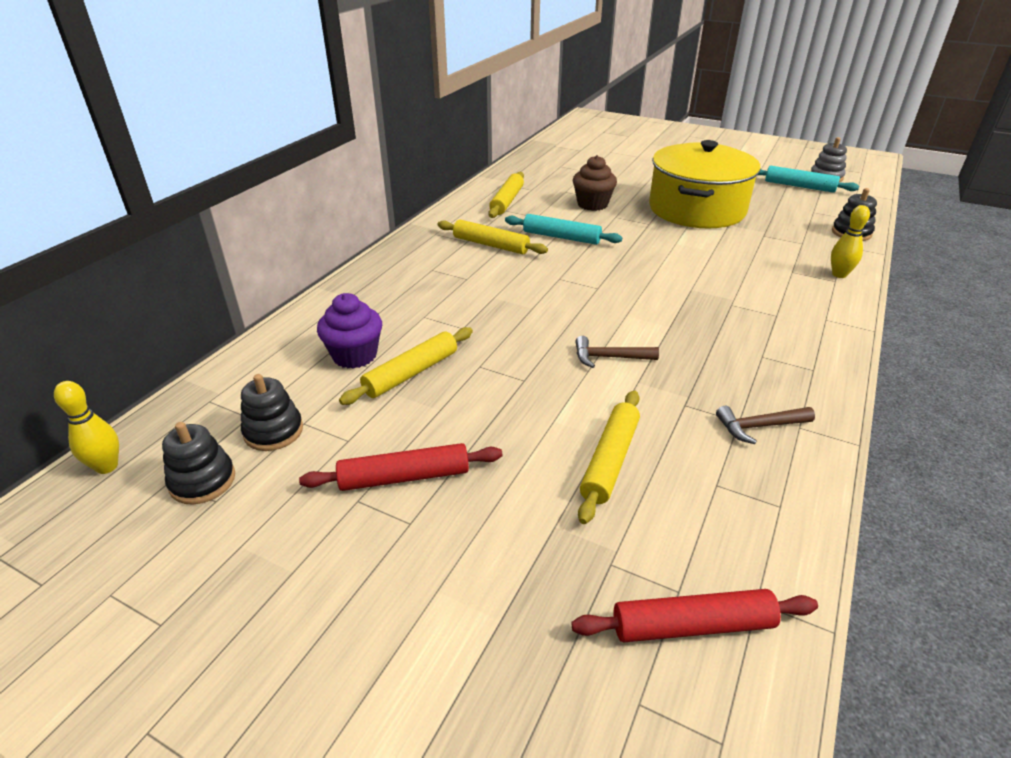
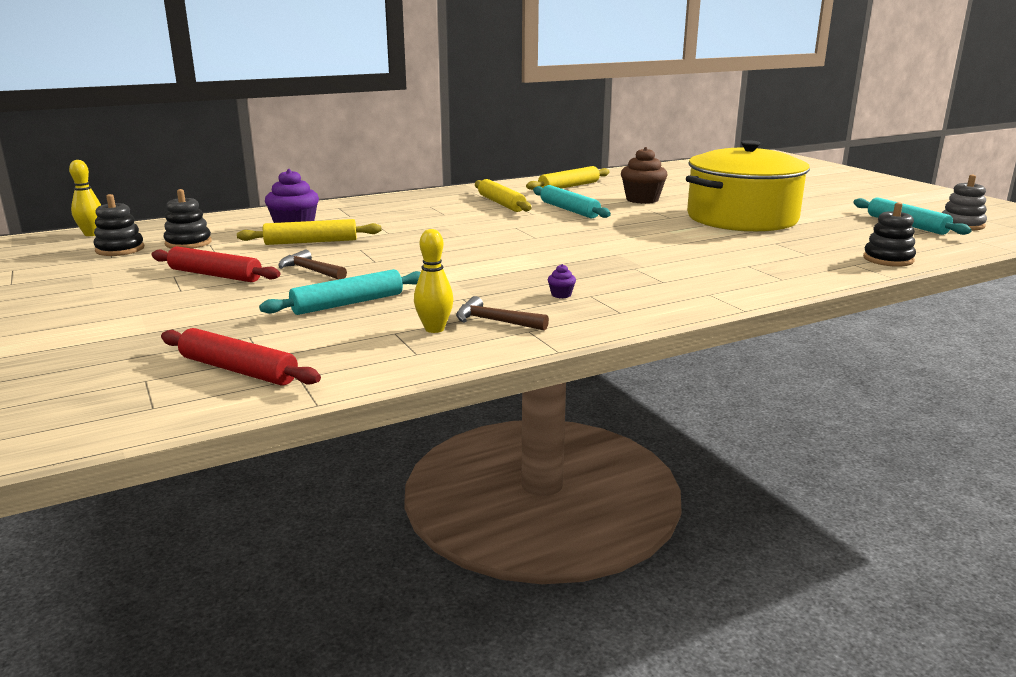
camera: 35 degrees right, 15 degrees down
(609, 357) = (460, 267): brown hammer -> brown hammer (311, 271)
(610, 460) = (348, 303): yellow rolling pin -> turquoise rolling pin
(743, 365) = (561, 295): none -> purple cupcake
(839, 274) = (797, 277): yellow bowling pin -> yellow bowling pin (434, 329)

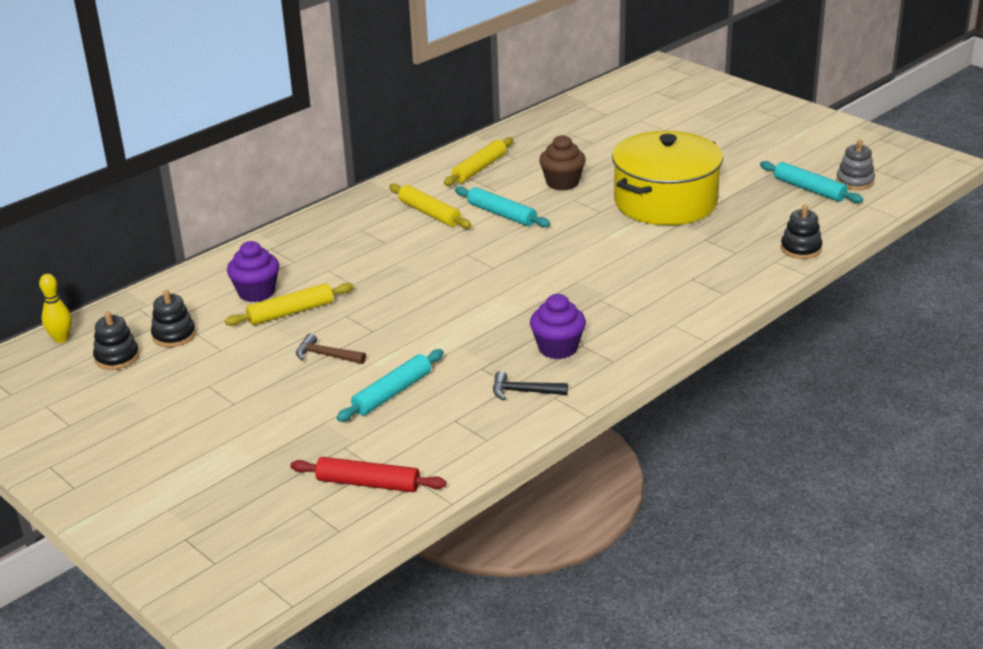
camera: 15 degrees left, 10 degrees up
(215, 275) = (246, 378): red rolling pin -> none
(434, 329) = (482, 410): yellow bowling pin -> none
(495, 321) = (524, 392): brown hammer -> black hammer
(561, 295) = (558, 348): purple cupcake -> purple cupcake, size x2.35

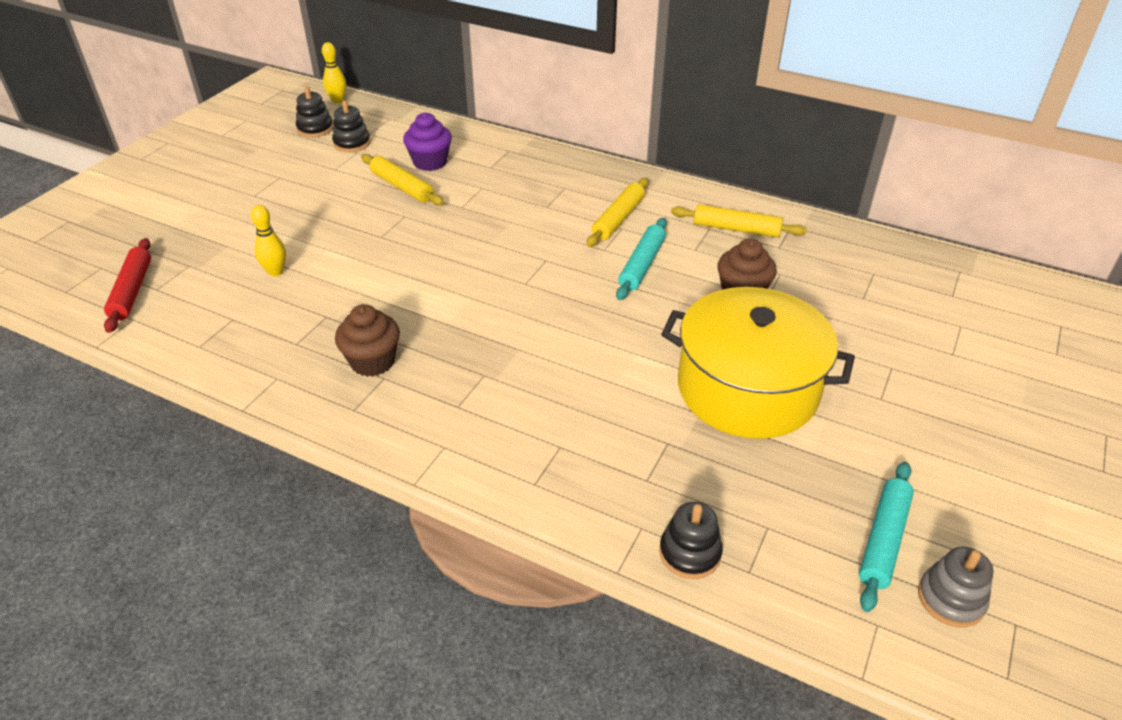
camera: 70 degrees right, 10 degrees up
(326, 355) = (334, 221): brown hammer -> none
(392, 393) = (276, 272): turquoise rolling pin -> yellow bowling pin
(524, 392) = (285, 354): black hammer -> none
(558, 348) = (372, 361): purple cupcake -> brown cupcake

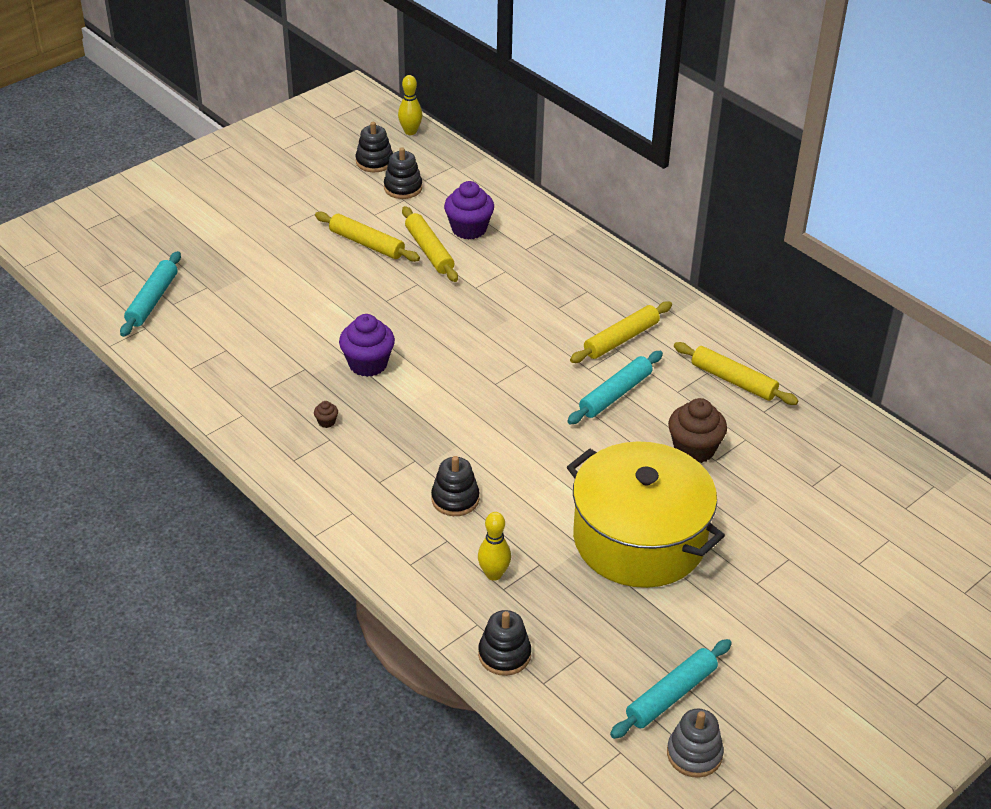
camera: 20 degrees right, 0 degrees up
(132, 291) = (152, 300): red rolling pin -> turquoise rolling pin
(276, 272) = (278, 313): yellow bowling pin -> yellow bowling pin (494, 574)
(338, 194) = (366, 244): none -> yellow rolling pin
(372, 361) = (326, 422): brown cupcake -> brown cupcake, size x0.43
(390, 296) = (368, 364): none -> purple cupcake
(545, 402) = (455, 499): none -> black stacking toy

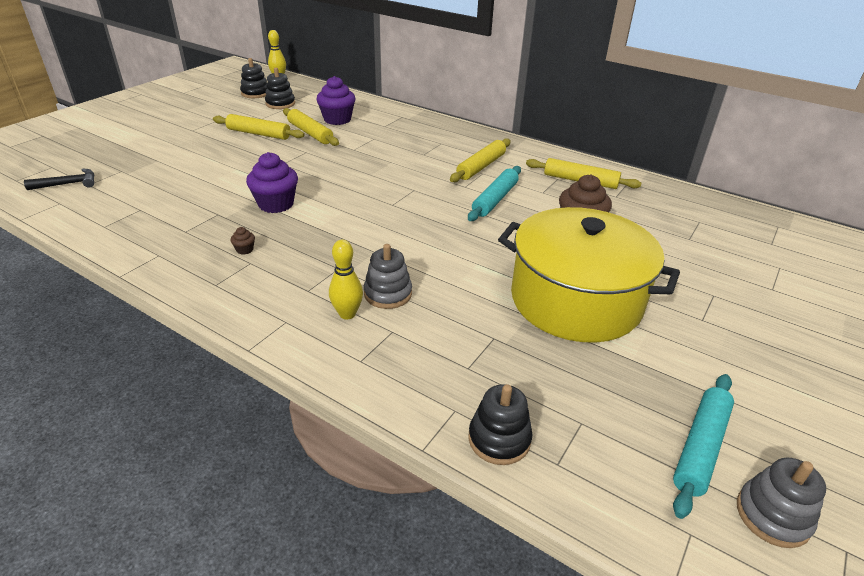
camera: 15 degrees left, 5 degrees down
(152, 300) = (68, 184): turquoise rolling pin -> black hammer
(455, 499) = (388, 294): black stacking toy -> grey stacking toy
(494, 574) = (452, 355): yellow bowling pin -> yellow bowling pin (347, 314)

